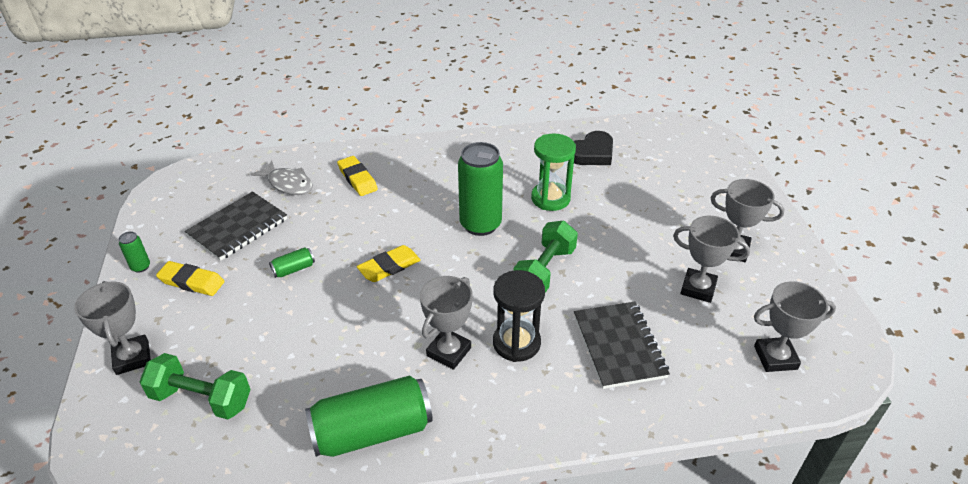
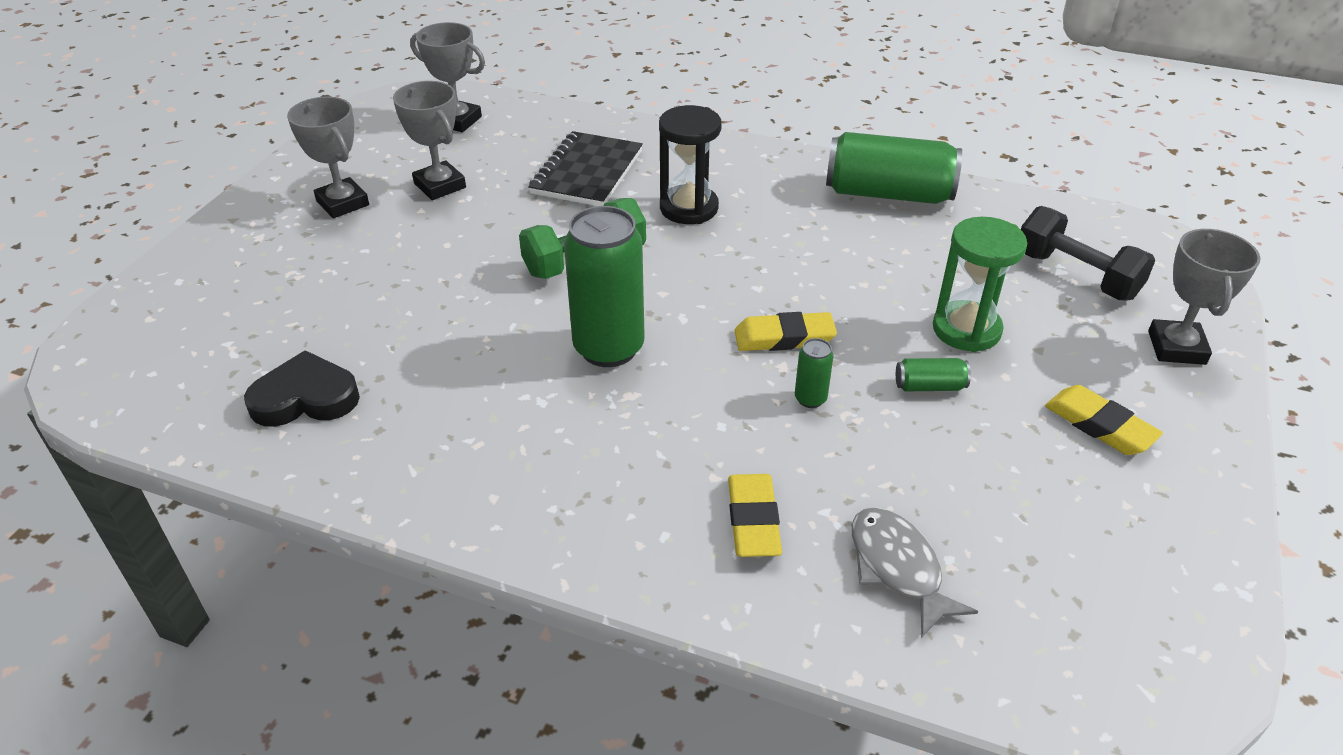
camera: 150 degrees left, 0 degrees up
(141, 267) = (1197, 486): green can -> green can (810, 399)
(201, 399) = (1076, 275): green dumbbell -> black dumbbell
(238, 228) = (1015, 499): black notebook -> none
(449, 352) = (769, 225): grey trophy -> none
(550, 198) = (467, 347): green hourglass -> green hourglass (966, 330)

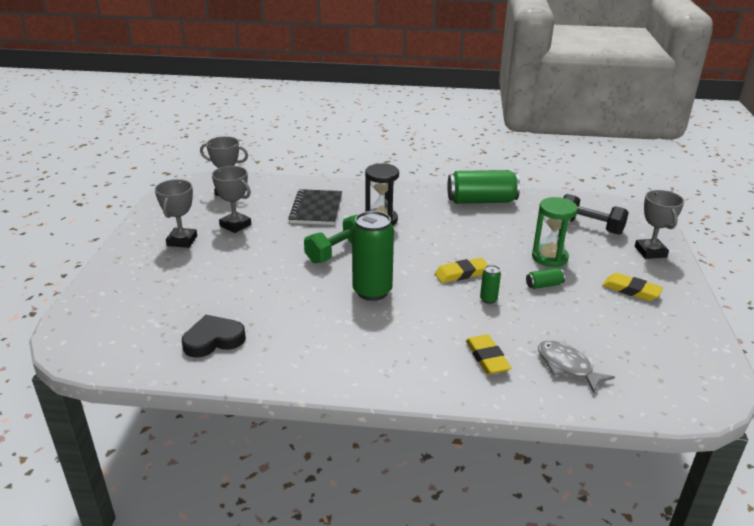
camera: 15 degrees left, 10 degrees down
(342, 203) = (182, 241): grey trophy -> grey trophy turned 60 degrees clockwise

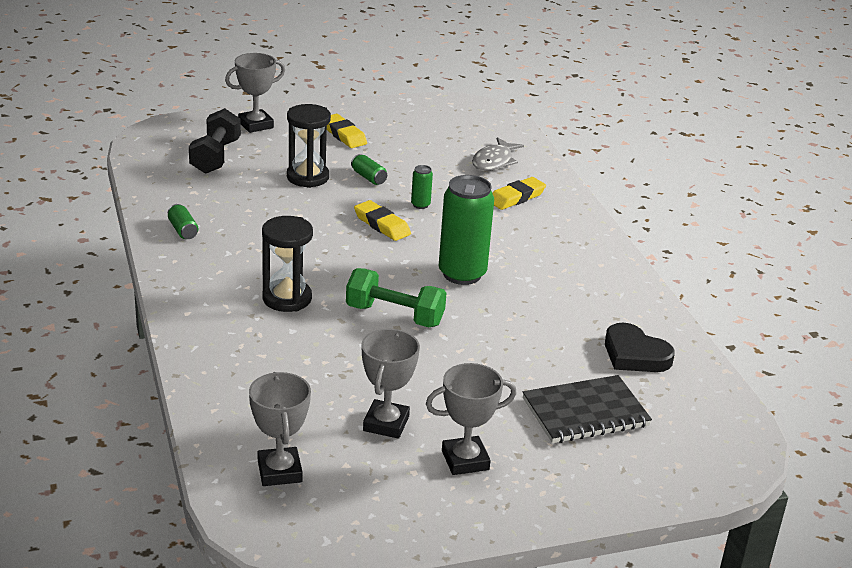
camera: 115 degrees left, 0 degrees up
(316, 209) = (288, 361): black notebook -> black notebook (585, 413)
(481, 201) = (183, 230): green can -> green can, size x0.44
(549, 257) = (307, 177): green hourglass -> black hourglass
(631, 290) = (343, 135): yellow eraser -> yellow eraser turned 45 degrees counterclockwise

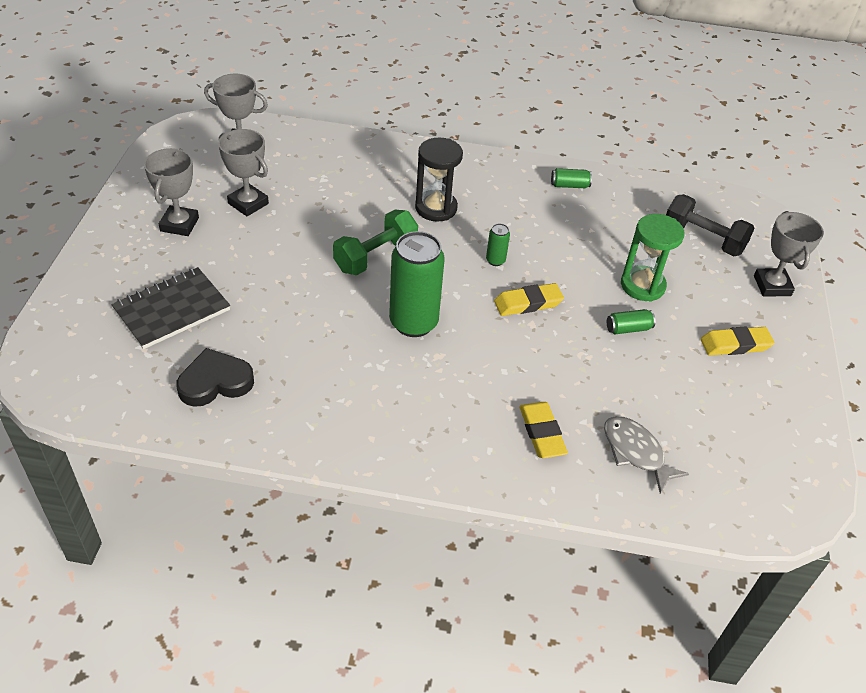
camera: 115 degrees right, 15 degrees up
(307, 177) = (642, 285): black hourglass -> green hourglass
(420, 205) = (556, 346): green can -> green can (495, 260)
(585, 413) = (172, 310): black notebook -> black notebook turned 45 degrees clockwise

